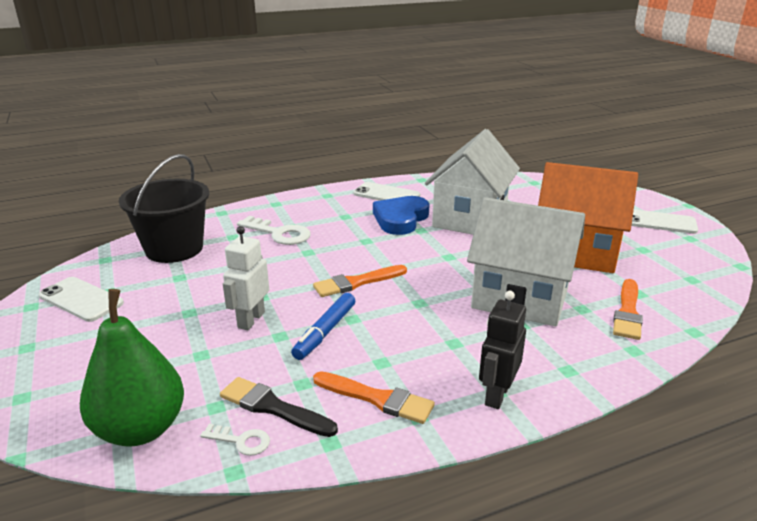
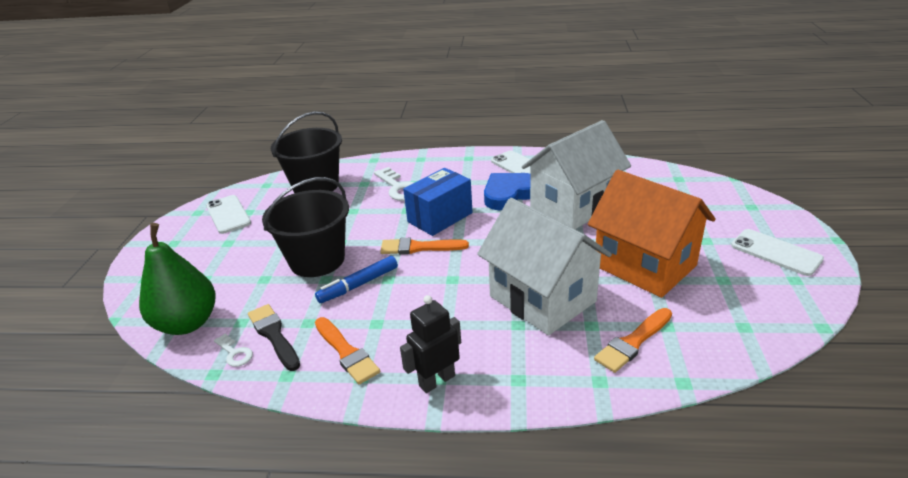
camera: 30 degrees right, 5 degrees up
(251, 320) = (317, 260): white robot -> black bucket
(351, 251) = (440, 217): none -> blue box

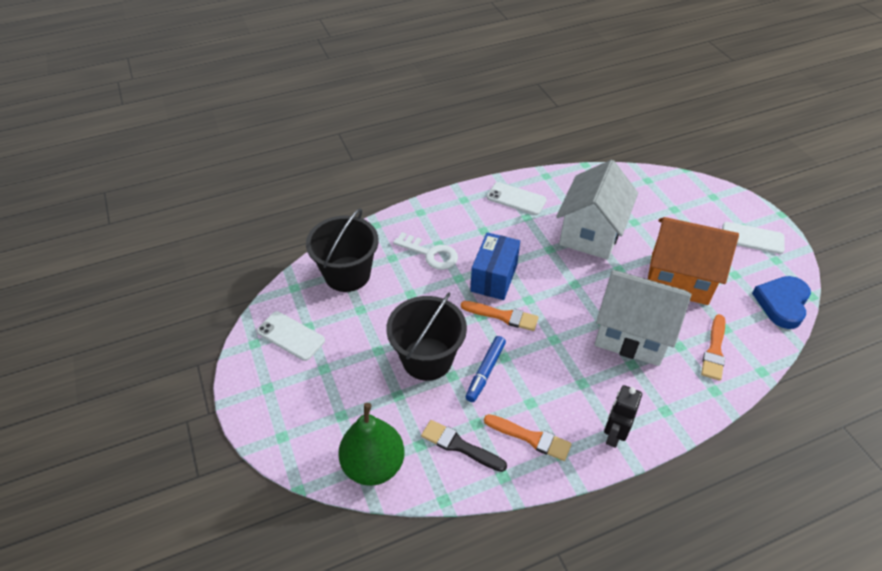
camera: 30 degrees left, 15 degrees up
(235, 353) = (443, 475): white key -> none
(419, 247) = (503, 316): orange brush -> orange brush turned 135 degrees counterclockwise
(509, 194) = (531, 234): blue heart -> blue heart (782, 303)

